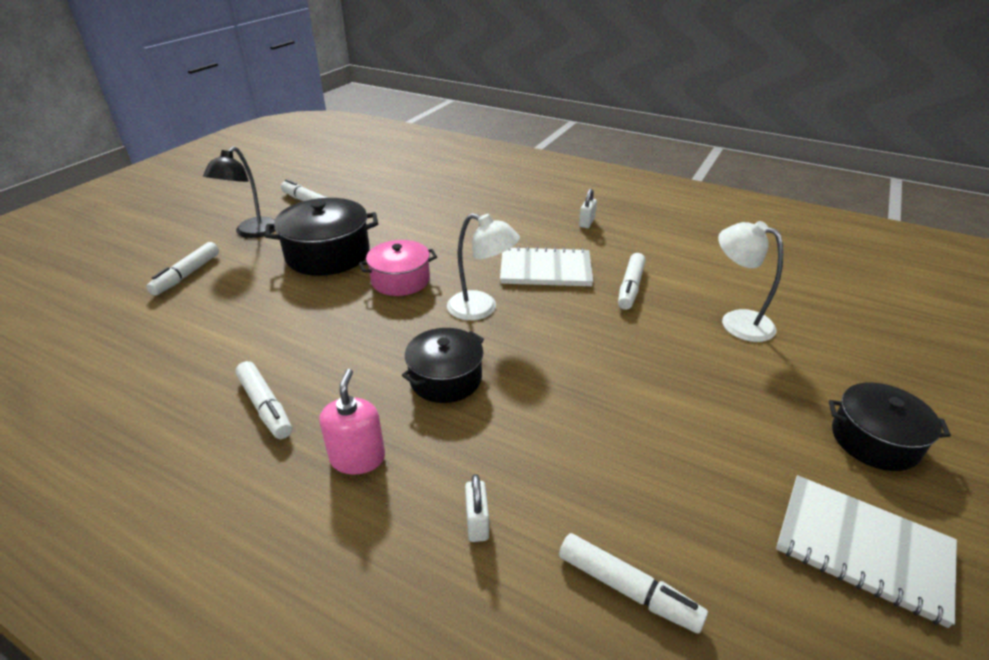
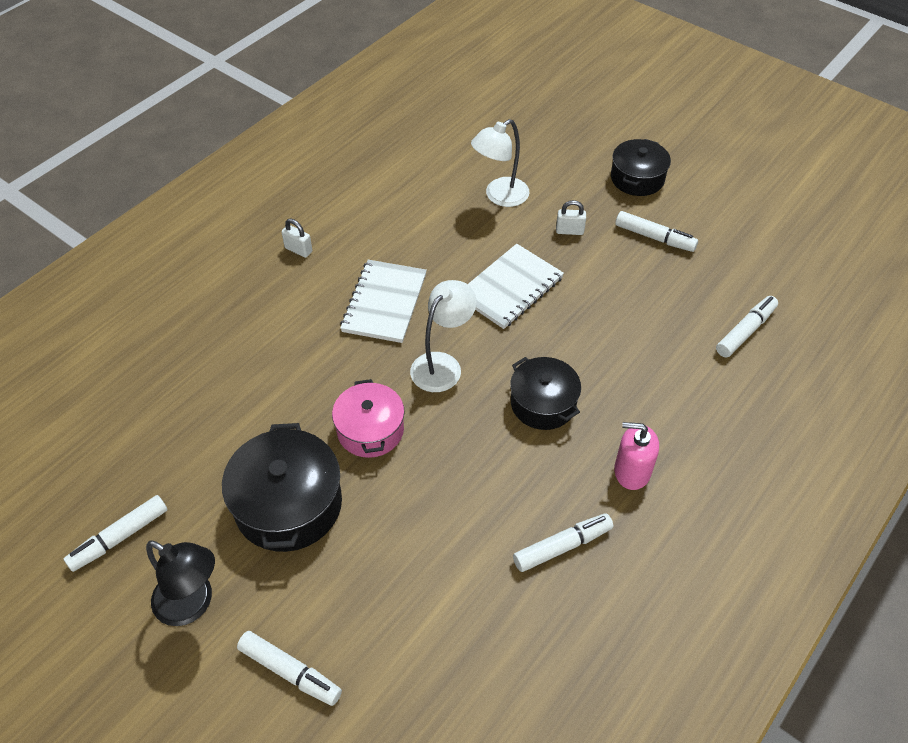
camera: 80 degrees left, 15 degrees up
(477, 523) = (696, 399): white padlock -> white padlock (569, 231)
(630, 287) = (433, 248): white marker -> white marker (654, 237)
(862, 548) = (718, 220): white notebook -> white notebook (510, 288)

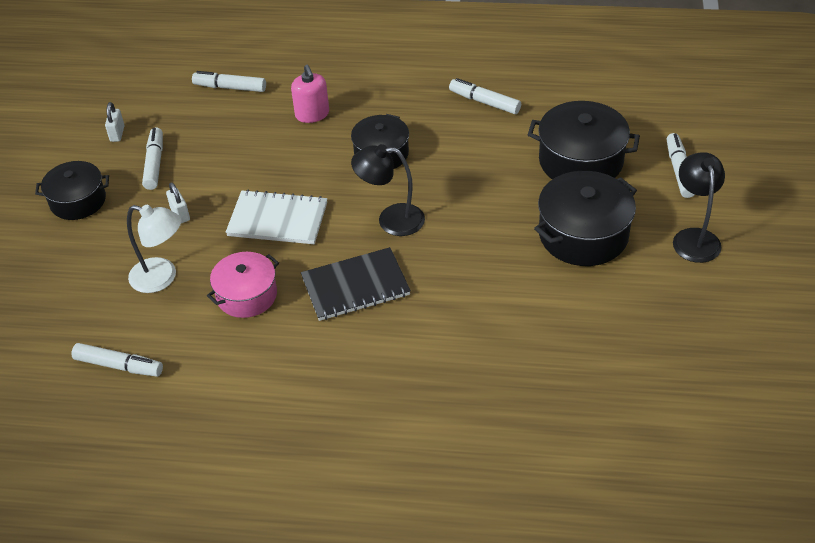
camera: 120 degrees left, 5 degrees down
(120, 537) = (698, 306): white marker -> white marker (119, 366)
(298, 250) = (338, 383): white padlock -> white padlock (117, 134)
(370, 430) = (485, 227): pink pot -> pink pot (246, 295)
(384, 303) = (355, 286): white notebook -> black notebook
(389, 578) = (580, 161): none -> black pot
(442, 364) = (391, 220): white lamp -> black lamp
(632, 471) = (401, 95): pink soap dispenser -> pink soap dispenser (312, 114)

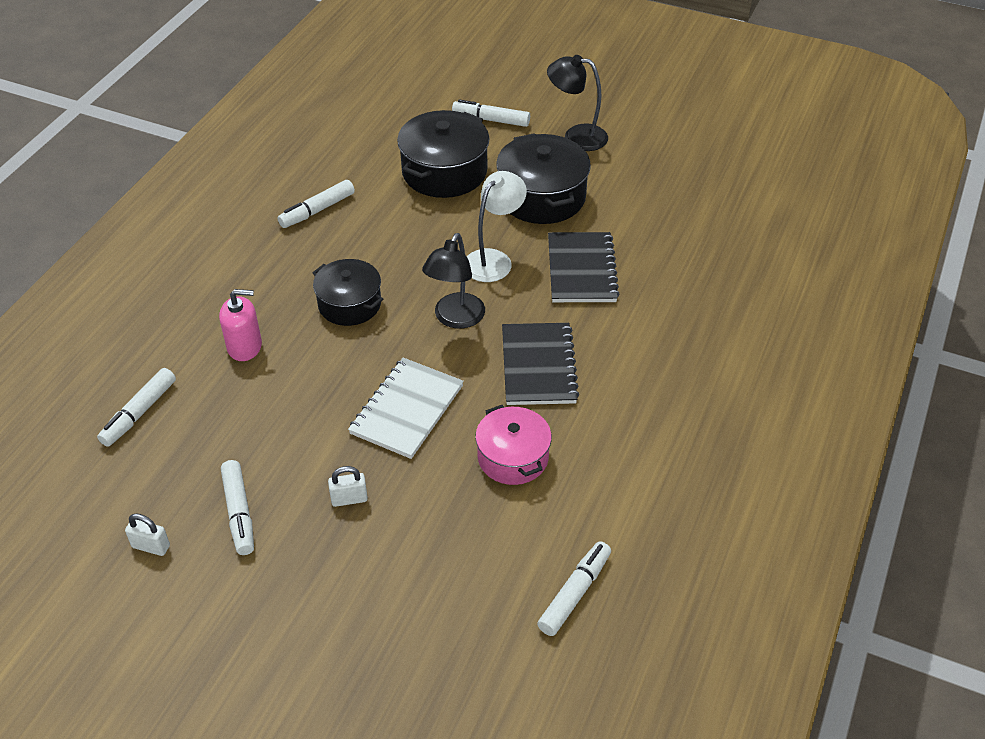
camera: 75 degrees left, 0 degrees up
(78, 201) = (263, 607): black pot -> none
(154, 164) = (239, 512): white marker -> white marker turned 120 degrees counterclockwise
(162, 278) = (450, 532): white lamp -> white lamp (494, 259)
(493, 286) = (581, 269): none -> black notebook

